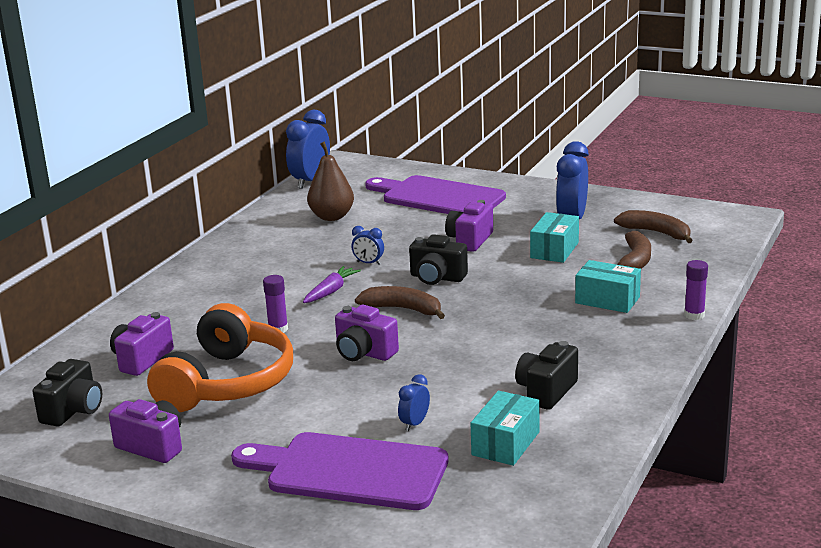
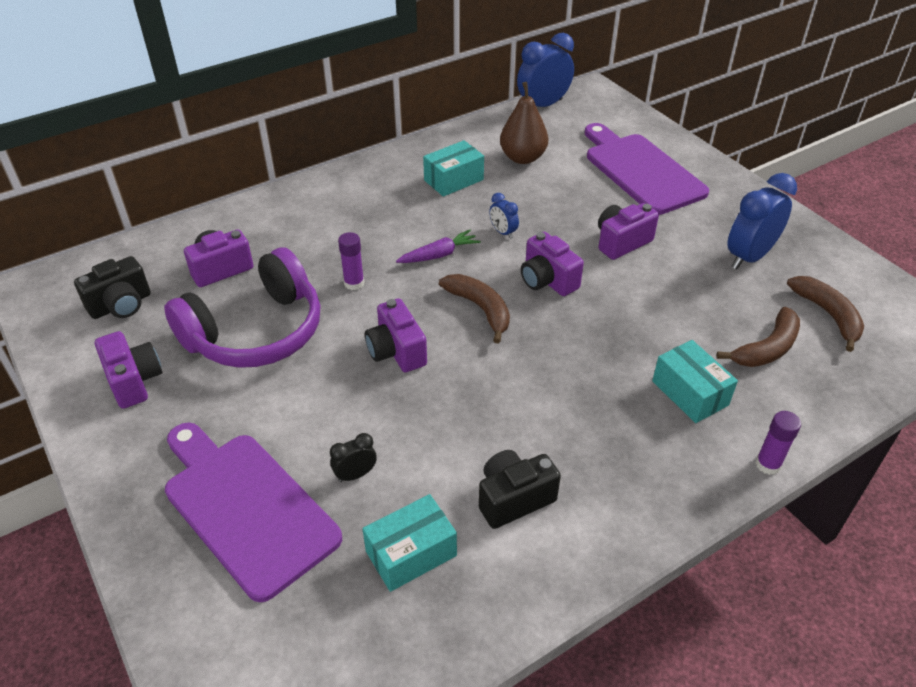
camera: 30 degrees right, 20 degrees up
(227, 383) = (256, 332): orange headphones -> purple headphones
(414, 424) = (355, 474): blue clock -> black clock
(437, 278) = (547, 280): black camera -> purple camera
(554, 250) = (695, 293): turquoise box -> turquoise box (453, 180)

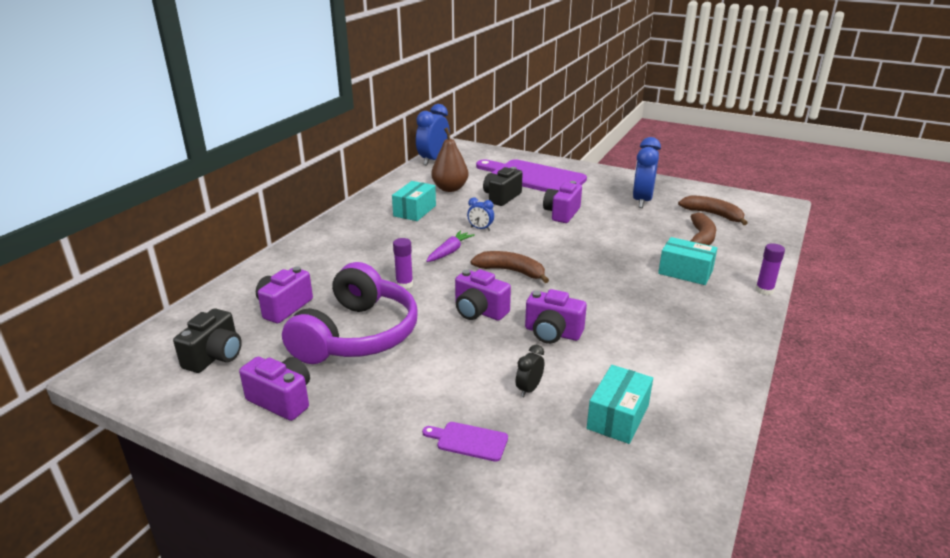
camera: 30 degrees left, 15 degrees down
(246, 507) = (469, 441): purple cutting board -> purple cutting board, size x0.40
(513, 498) = (647, 361): black camera -> black camera (501, 197)
(547, 280) = (538, 244): purple camera -> purple camera (552, 333)

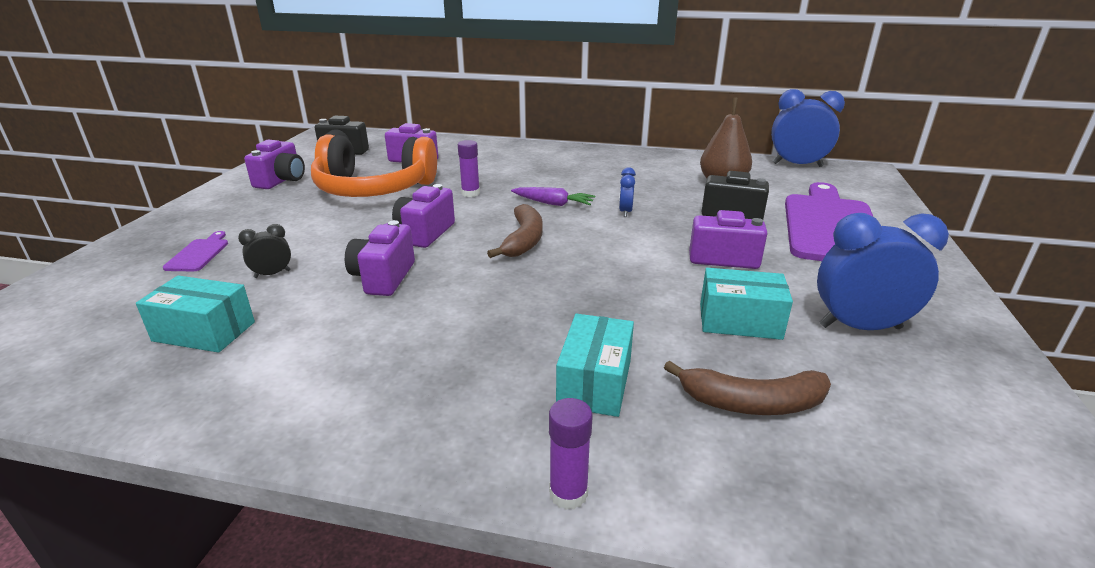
camera: 75 degrees right, 0 degrees up
(357, 335) = (374, 189): purple headphones -> orange headphones
(414, 211) = (641, 175): turquoise box -> turquoise box (740, 321)
(529, 389) = (272, 274): black clock -> black clock turned 45 degrees counterclockwise
(713, 215) = (897, 423): brown banana -> none

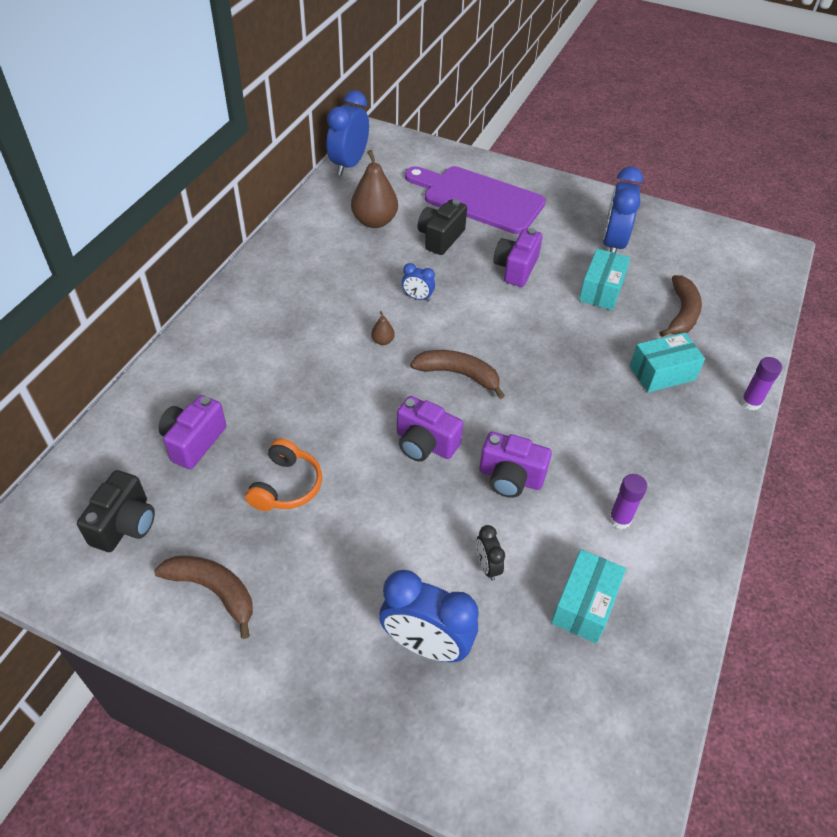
camera: 80 degrees left, 20 degrees up
(199, 254) = (426, 644): purple cutting board -> blue clock
(281, 180) = (213, 591): purple camera -> brown banana
(374, 189) = (286, 486): orange headphones -> orange headphones, size x0.51
(470, 193) = (333, 399): purple glue stick -> purple glue stick (620, 519)
(553, 203) = (382, 341): purple carrot -> brown pear
(594, 382) = (662, 373): turquoise box -> turquoise box turned 45 degrees counterclockwise

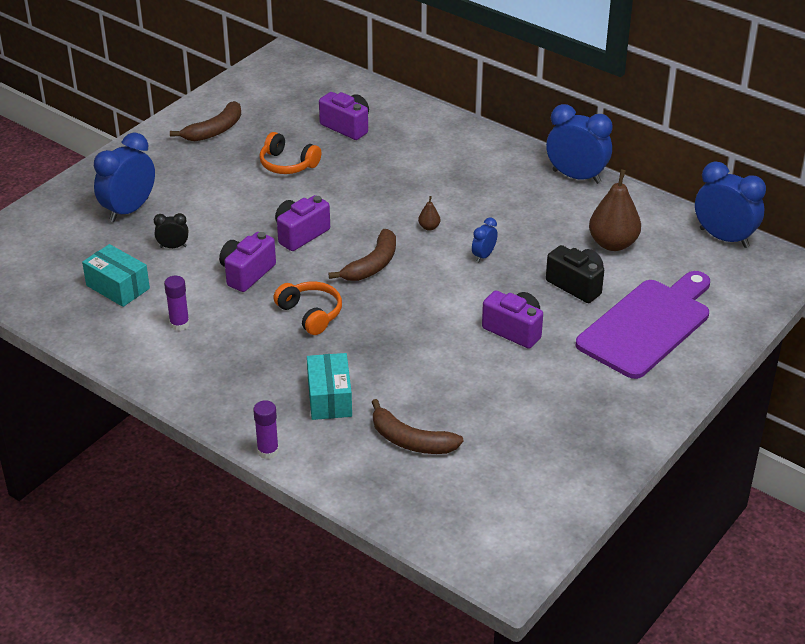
camera: 105 degrees right, 10 degrees down
(125, 524) = (284, 98): black camera -> none
(554, 409) = (310, 314): none -> orange headphones
(601, 290) = (465, 387): turquoise box -> none
(613, 244) = (544, 418): blue clock -> blue clock (576, 176)

